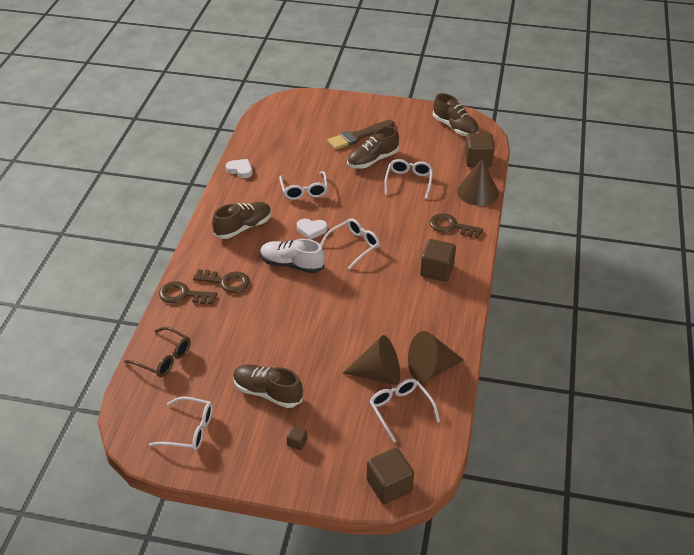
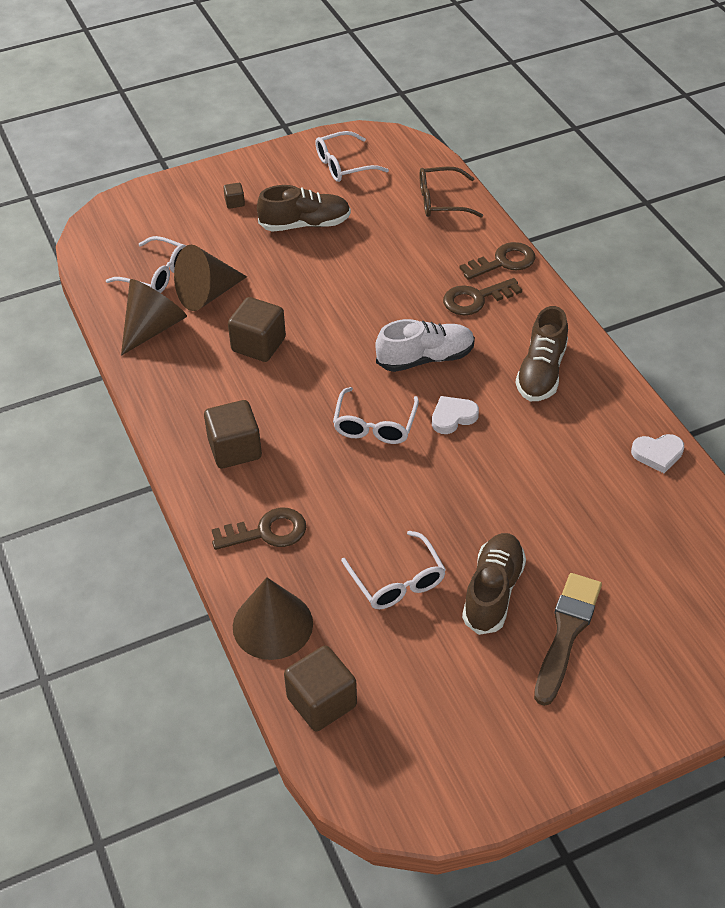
camera: 145 degrees right, 5 degrees up
(304, 190) = (530, 472): white glasses -> none
(389, 486) = (118, 213): brown cube -> brown cube (258, 344)
(455, 127) = (424, 768): brown shoe -> none

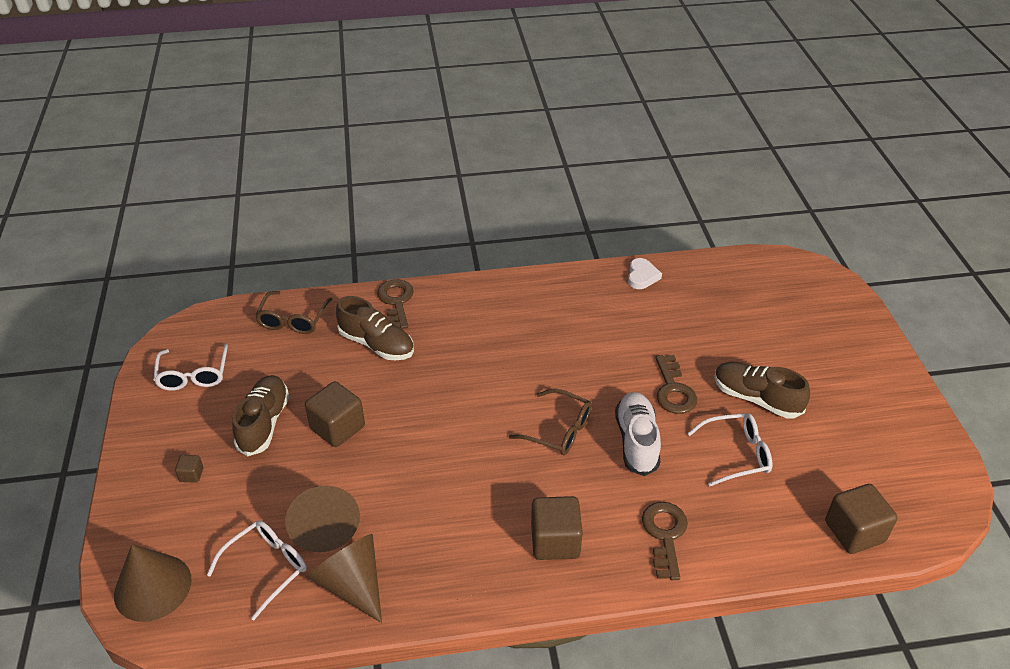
camera: 75 degrees left, 5 degrees down
(258, 344) = (420, 495): brown cube -> brown cube (337, 427)
(272, 625) = (771, 551): brown cone -> brown cone (152, 587)
(375, 425) = (559, 430): white glasses -> brown glasses
(425, 358) = (491, 378): white shoe -> white shoe (636, 441)
(453, 417) = (567, 377): white heart -> none
(475, 299) = (433, 329): brown key -> brown key (673, 390)
(541, 372) = (536, 313): brown shoe -> brown shoe (377, 344)
(566, 632) = (799, 368): brown brush -> none

